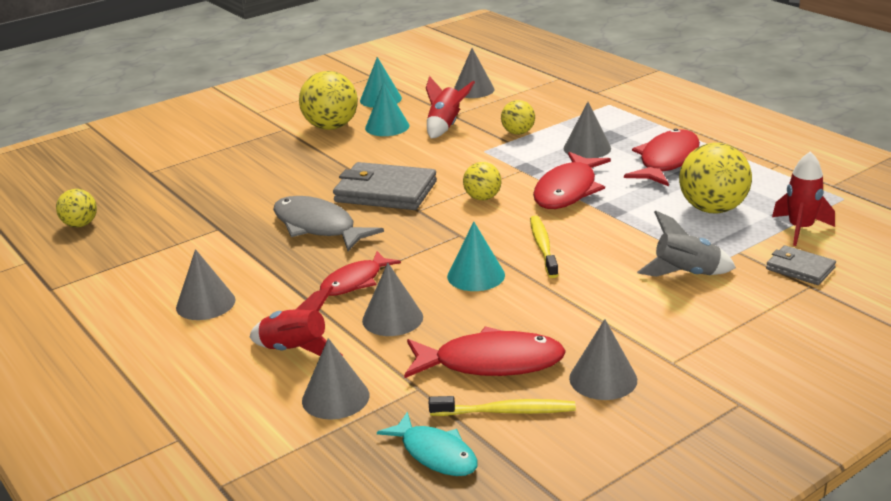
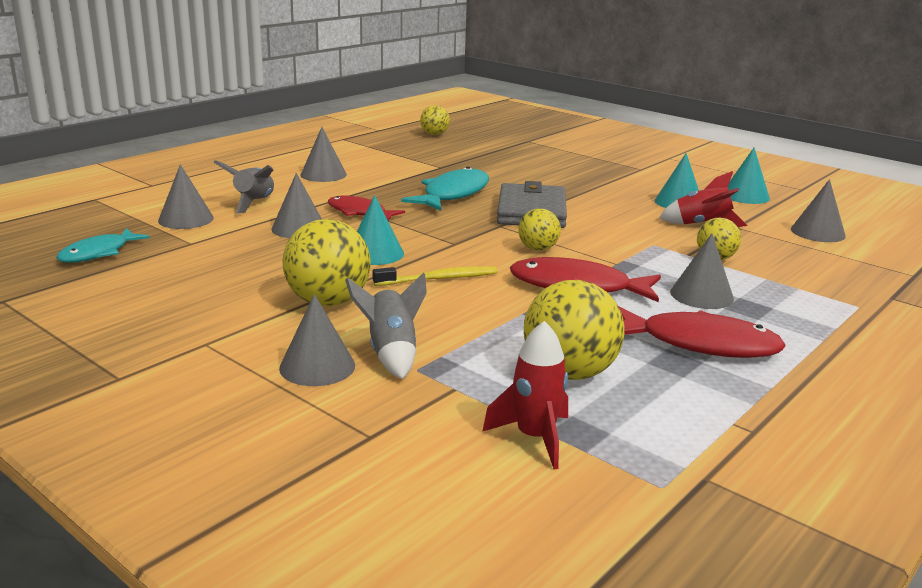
camera: 75 degrees right, 5 degrees down
(295, 350) = (254, 203): red rocket -> grey rocket
(318, 227) = (453, 194): grey fish -> turquoise fish
(331, 127) = (659, 183): yellow ball -> yellow ball (328, 302)
(491, 363) = (222, 266): red fish -> none
(506, 411) = (146, 274): yellow toothbrush -> none
(603, 379) = (184, 311): grey cone -> grey cone (317, 366)
(800, 268) = (416, 431): grey wallet -> none

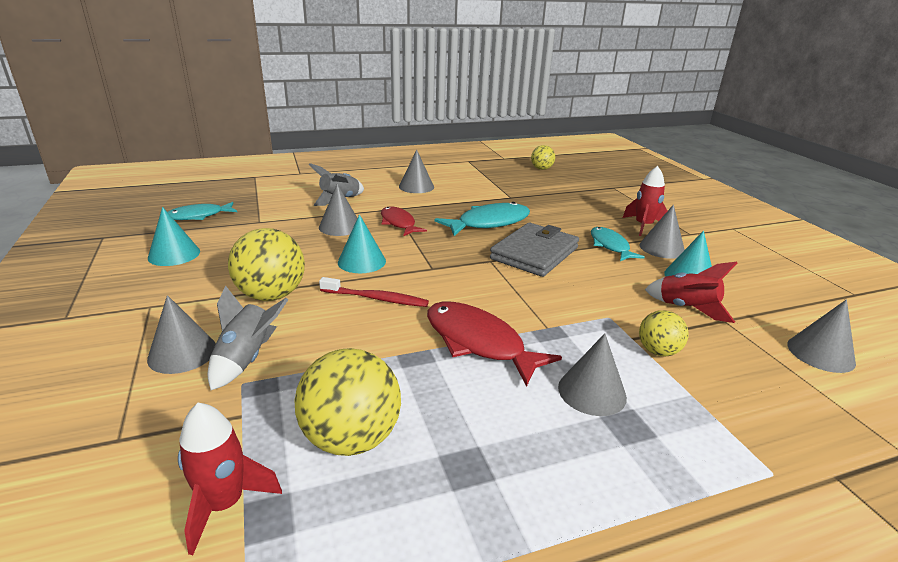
camera: 30 degrees right, 5 degrees up
(186, 219) = (282, 202): grey cone -> grey cone (662, 248)
(439, 279) = (376, 298): yellow toothbrush -> red toothbrush
(538, 249) = (493, 292): yellow ball -> none
(588, 192) = (610, 246): none -> turquoise fish
(596, 170) = (643, 226): none -> red rocket
(700, 344) = (520, 454): red fish -> none
(745, 196) = (774, 287): turquoise cone -> turquoise cone (174, 254)

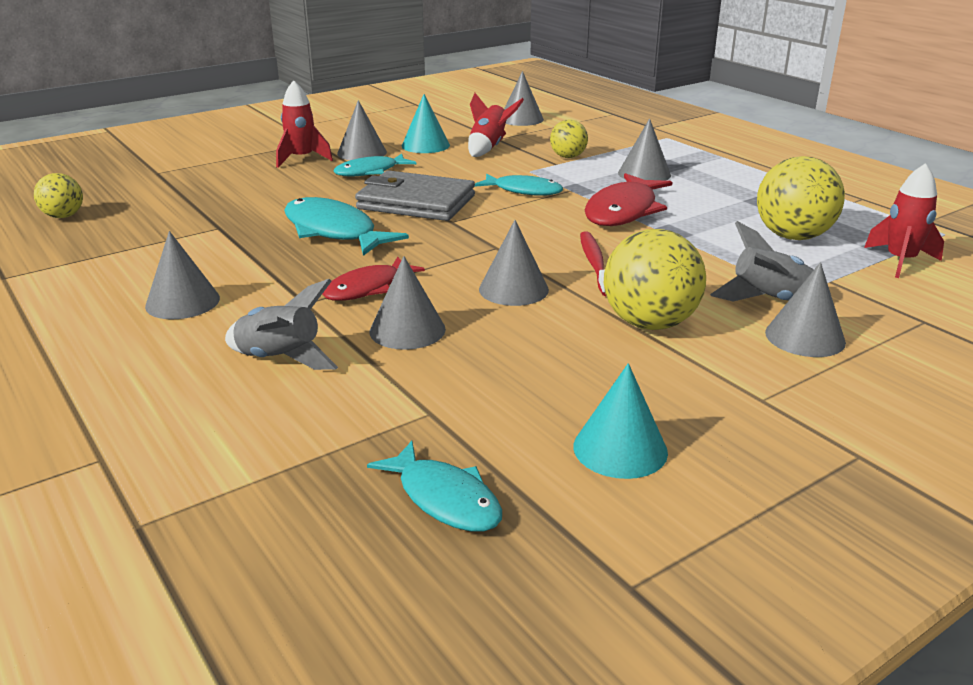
camera: 105 degrees left, 0 degrees up
(361, 261) = (513, 289): turquoise cone -> grey cone
(550, 302) = (524, 191): none -> turquoise fish

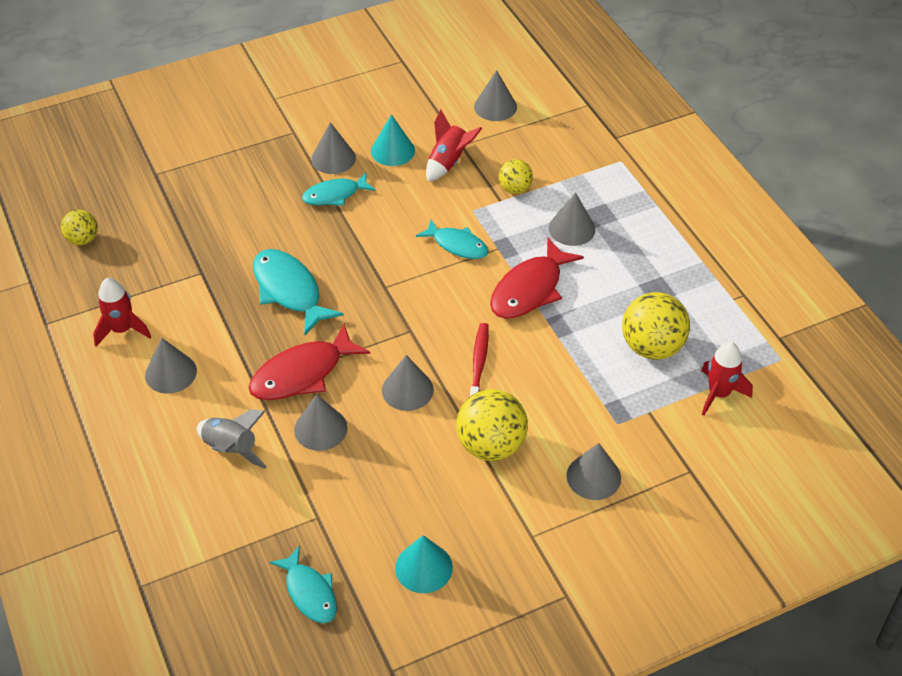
camera: 10 degrees right, 20 degrees up
(302, 159) = (279, 164): red rocket -> red rocket (122, 330)
(367, 288) = (302, 373): red fish -> red fish, size x1.53
(416, 202) = (363, 253): grey wallet -> none
(769, 300) = (590, 430): grey rocket -> none

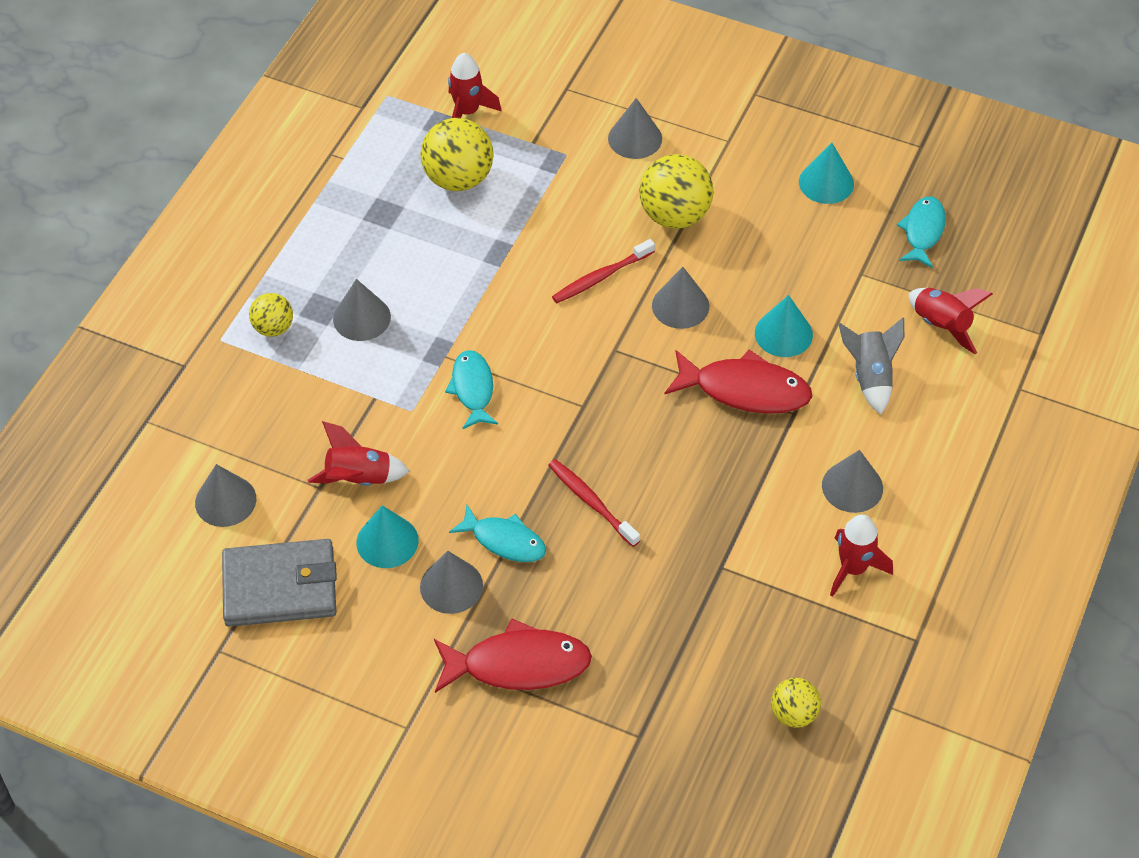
camera: 130 degrees left, 5 degrees up
(220, 528) = (941, 325): none -> red rocket
(289, 290) = (666, 476): turquoise fish -> none
(314, 246) = (591, 502): none -> red toothbrush
(320, 428) = (783, 333): grey cone -> turquoise cone
(414, 98) = (280, 586): none -> grey wallet
(515, 189) = (346, 397): yellow ball -> yellow ball (273, 328)
(530, 289) = (475, 299): red fish -> red fish (518, 664)

